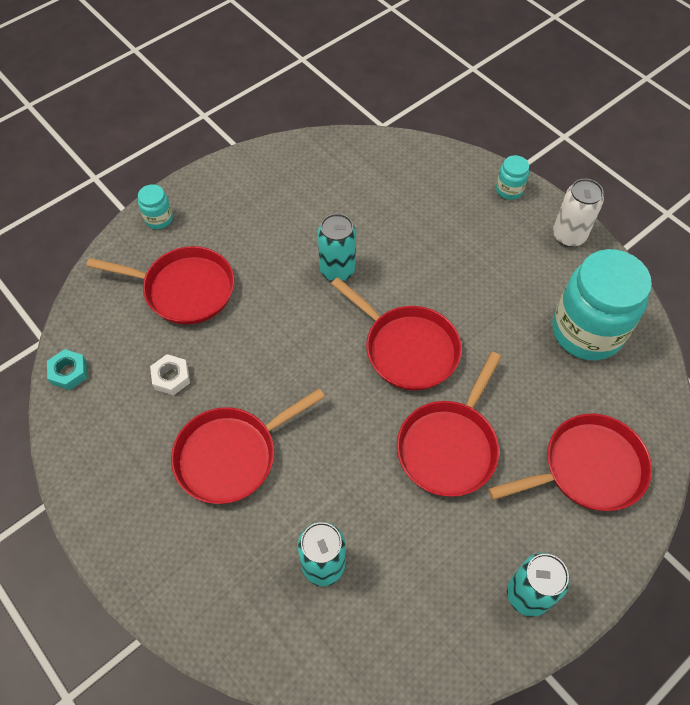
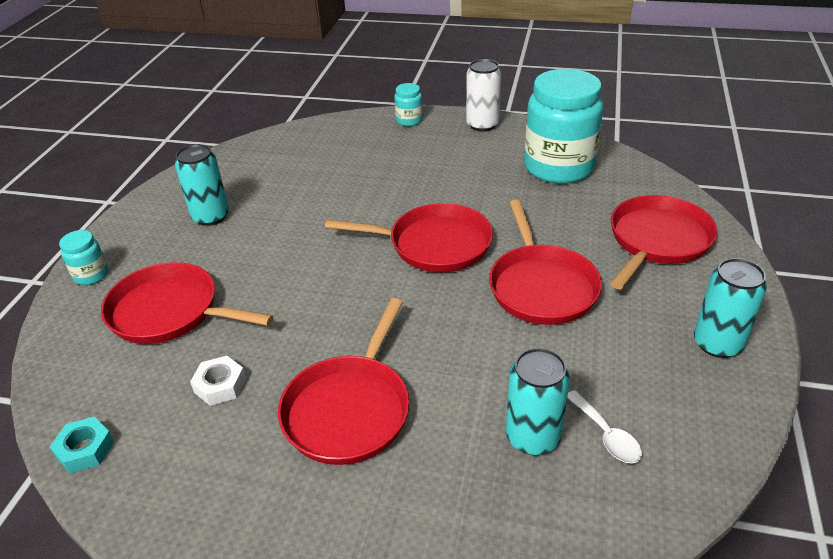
camera: 35 degrees left, 20 degrees down
(184, 289) = (170, 312): red pan -> red pan turned 135 degrees counterclockwise
(337, 269) = (316, 226): turquoise can -> turquoise can (210, 216)
(371, 601) = (606, 435): none -> white spoon

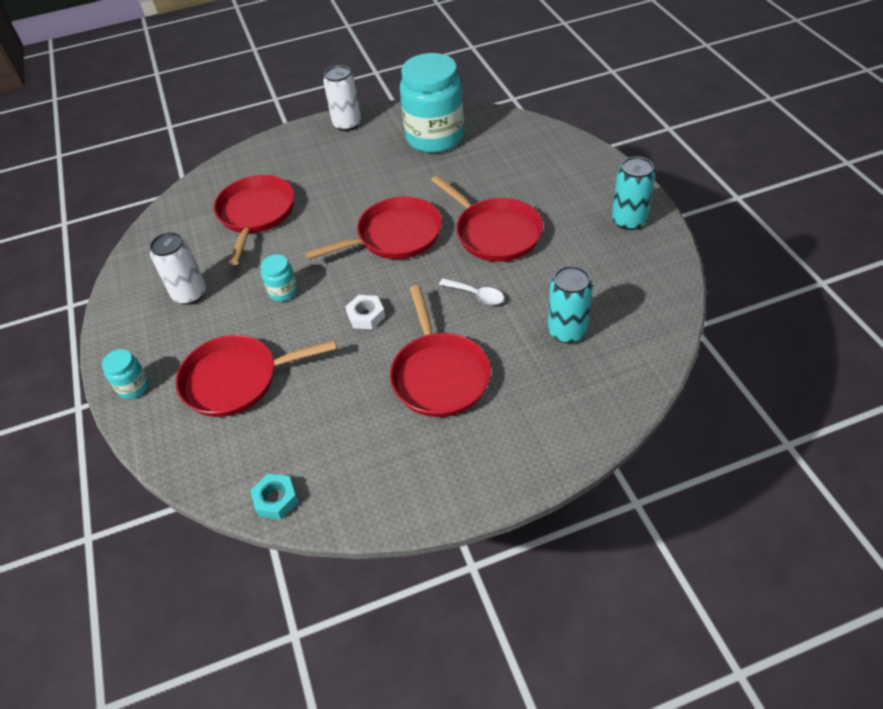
camera: 30 degrees left, 10 degrees up
(210, 216) = (190, 294): turquoise can -> white can
(220, 385) = (332, 408): white nut -> white nut (366, 316)
(409, 120) = (282, 143): turquoise jar -> turquoise jar (283, 292)
(606, 435) = (607, 308): white spoon -> white spoon (476, 295)
(657, 241) = (544, 166): red pan -> red pan (256, 214)

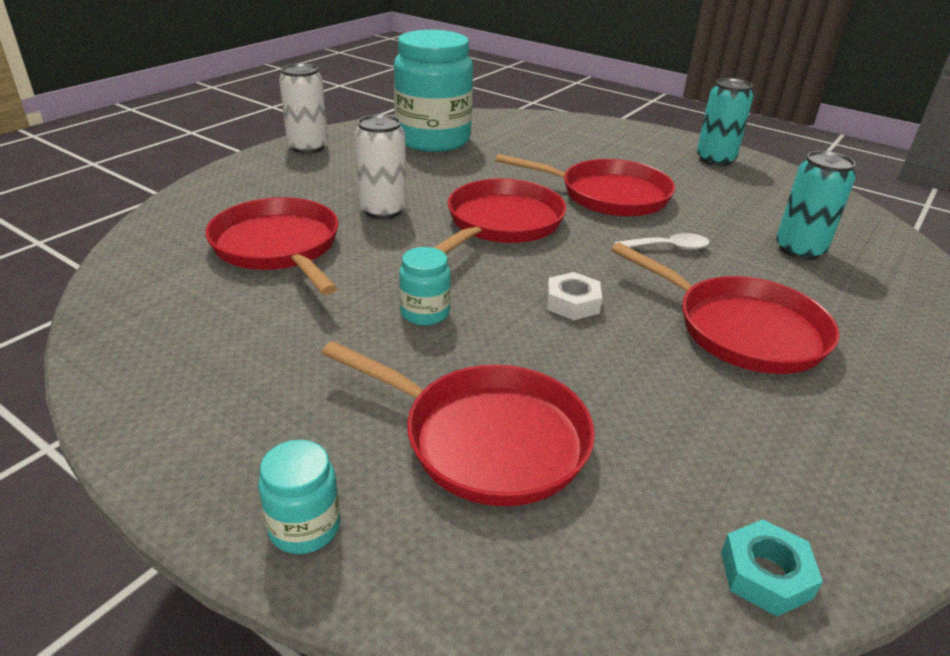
camera: 40 degrees left, 15 degrees down
(190, 294) = (271, 361): white can -> white can (383, 210)
(236, 380) = (486, 439): red pan -> red pan turned 105 degrees counterclockwise

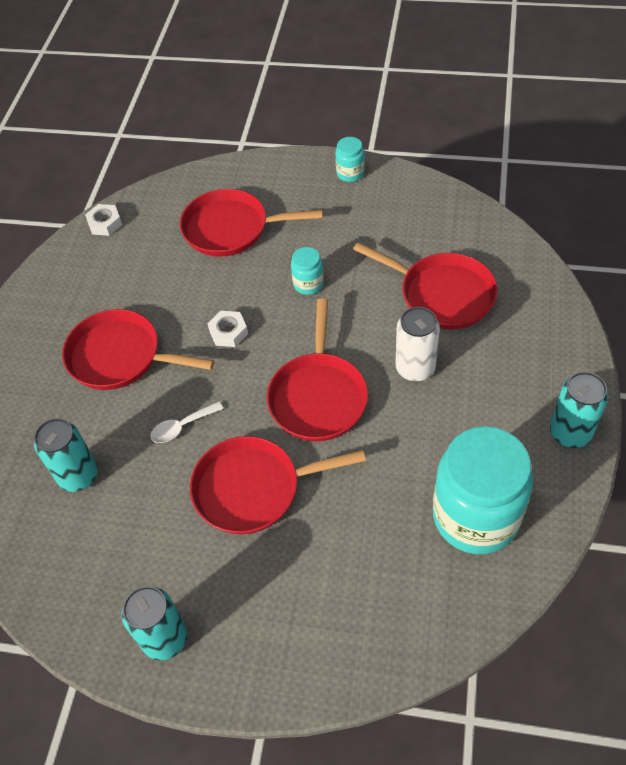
camera: 160 degrees right, 20 degrees up
(305, 527) = (276, 170): turquoise jar -> turquoise jar (350, 173)
(308, 147) = (570, 433): white can -> turquoise can
(765, 574) = (105, 223): turquoise nut -> white nut

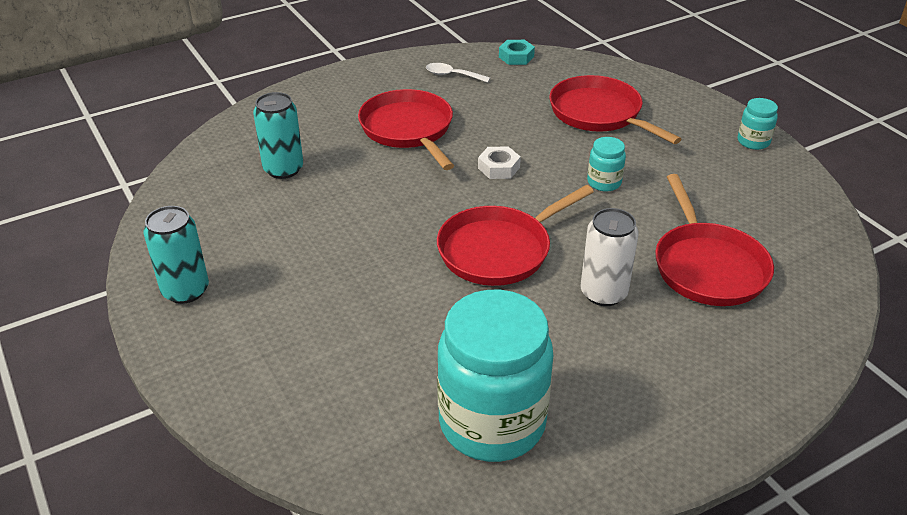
camera: 45 degrees right, 15 degrees down
(105, 223) = (516, 57): white nut -> turquoise nut
(182, 427) = (382, 194): white spoon -> white spoon (452, 75)
(253, 488) = (367, 263): red pan -> none
(570, 433) = (671, 446): turquoise can -> none

